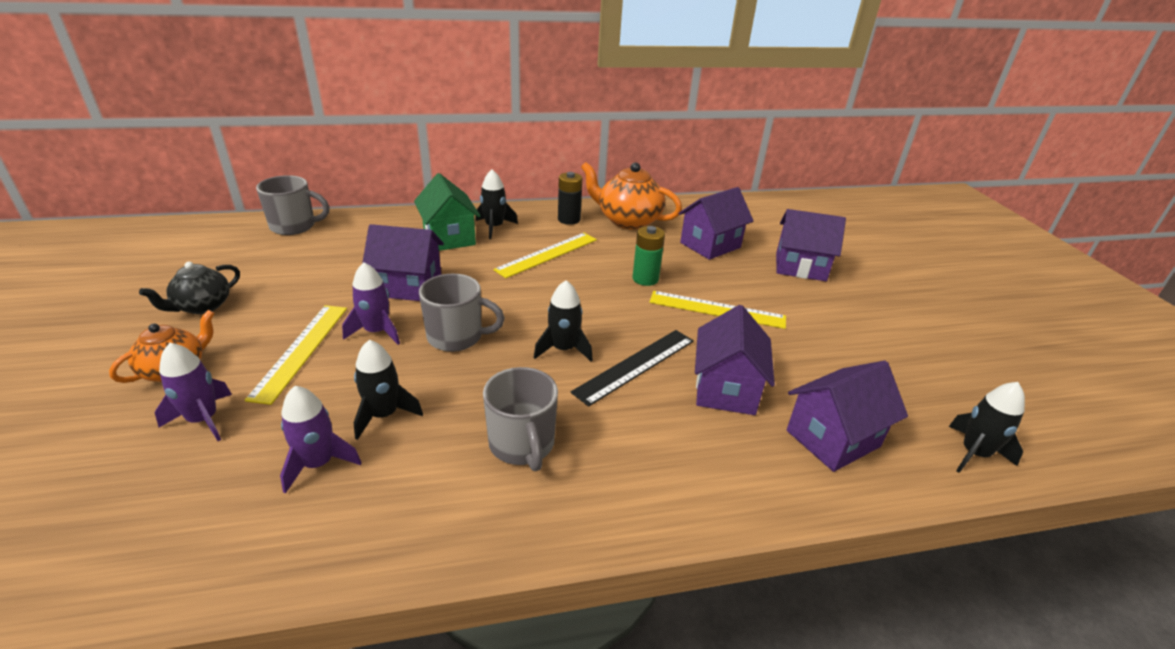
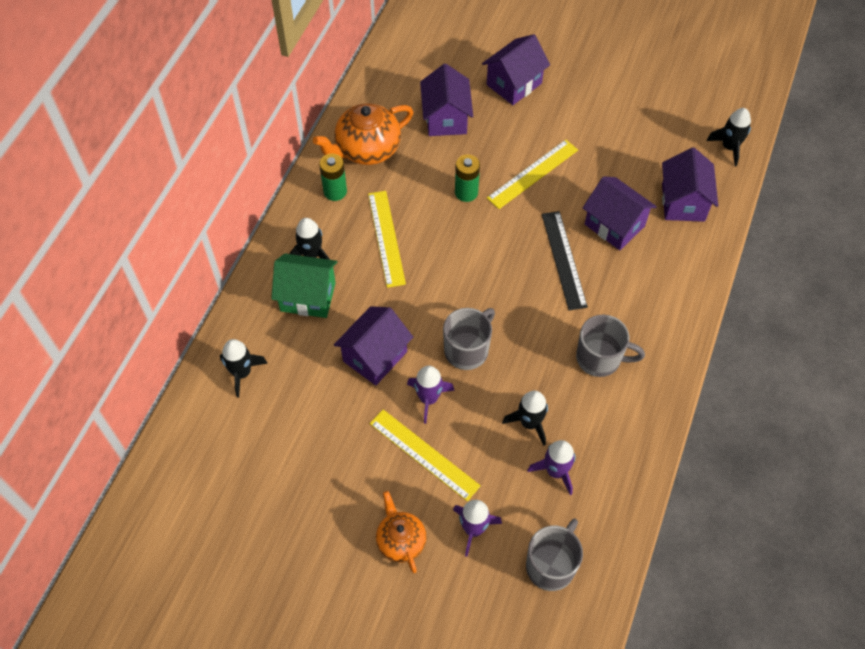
camera: 55 degrees left, 25 degrees up
(202, 306) = (313, 512): black teapot -> none
(294, 226) = (199, 414): grey mug -> grey mug (551, 565)
(563, 349) = (521, 291): black rocket -> black rocket (242, 373)
(569, 219) = (335, 191): black battery -> green battery

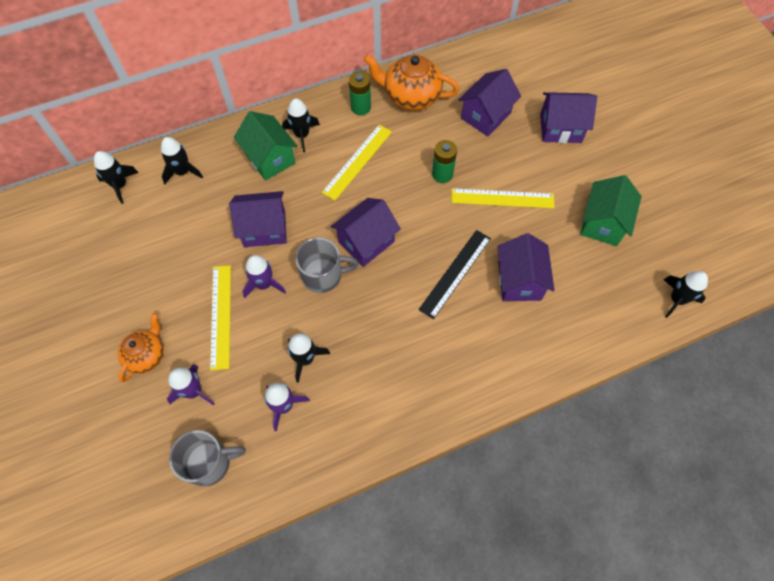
camera: 45 degrees right, 5 degrees up
(196, 434) = (120, 185): none -> black rocket
(600, 358) = (401, 361): grey mug -> none
(623, 133) = (603, 223): none -> green house
(683, 202) = (591, 308): purple house -> purple house (366, 242)

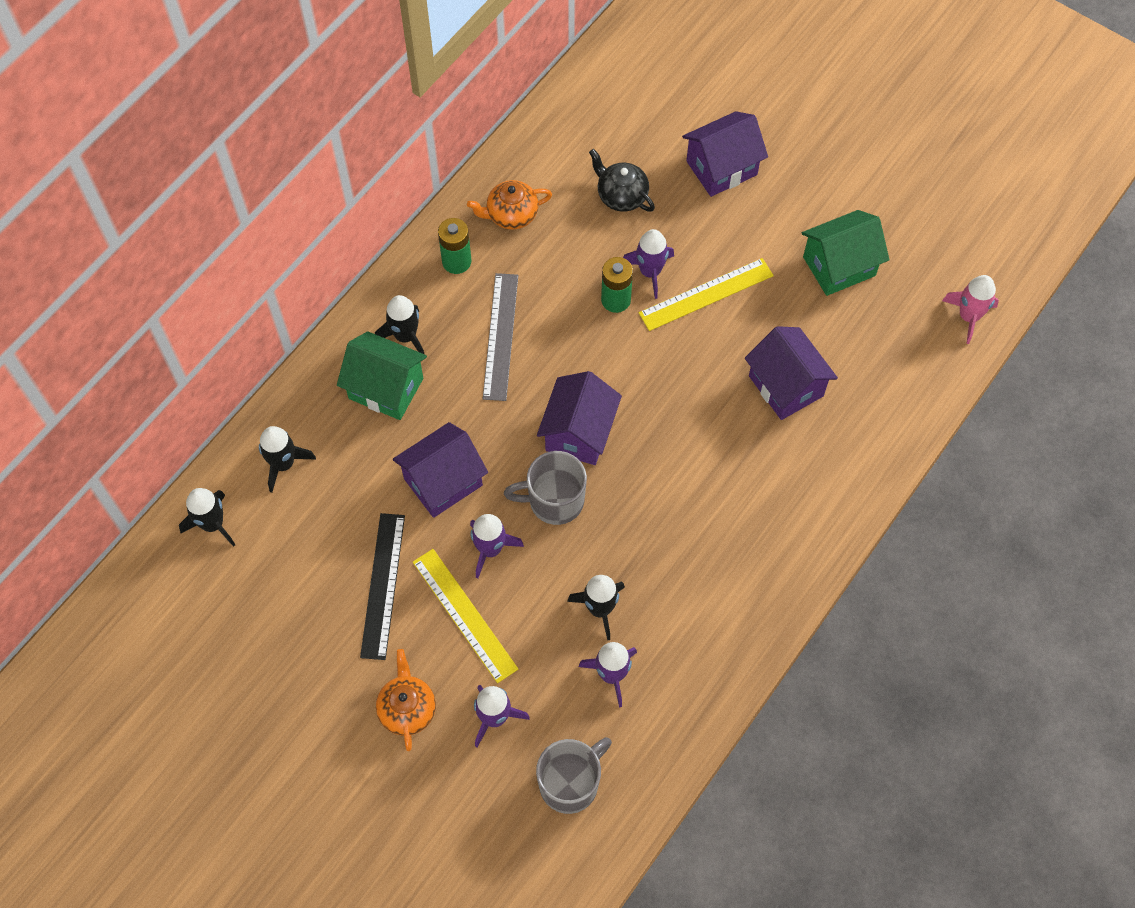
camera: 30 degrees left, 0 degrees up
(323, 275) = (554, 501): grey mug -> grey mug turned 150 degrees counterclockwise
(357, 161) = (500, 336): yellow ruler -> grey ruler
(411, 96) = (511, 215): orange teapot -> orange teapot, size x0.62
(455, 273) = (708, 415): black ruler -> black ruler (383, 585)
(475, 168) = (650, 272): none -> purple rocket
(485, 116) = (621, 196): purple house -> black teapot
(603, 223) = (839, 266): green house -> green house turned 75 degrees clockwise
(677, 299) = (968, 316): black rocket -> pink rocket

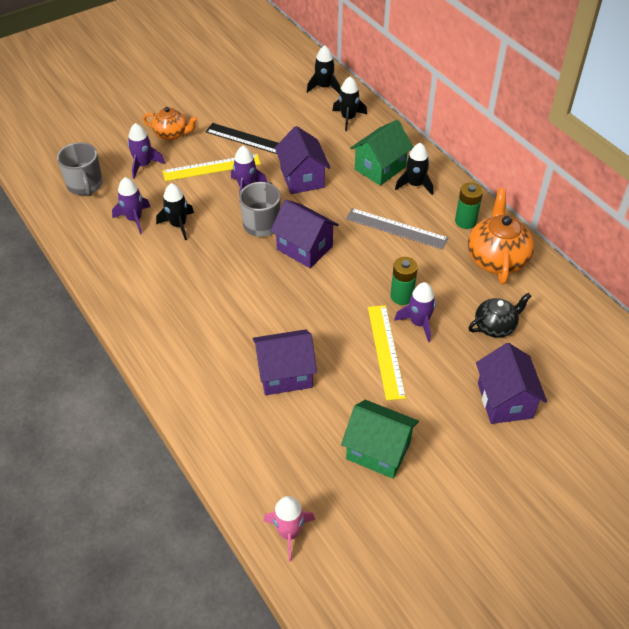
camera: 110 degrees right, 15 degrees down
(511, 215) = (496, 259): orange teapot -> orange teapot, size x1.60
(839, 266) = (378, 451): green house -> green house turned 60 degrees counterclockwise

